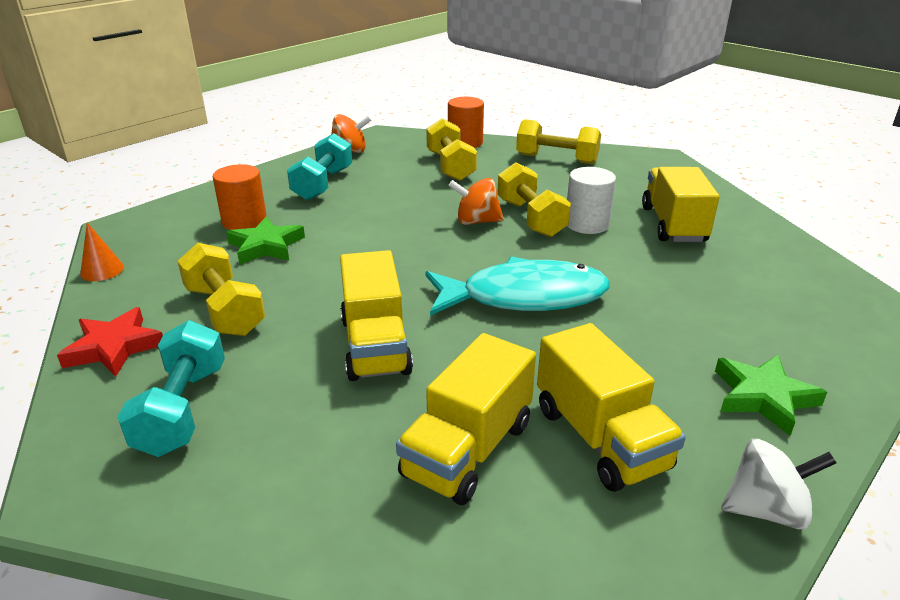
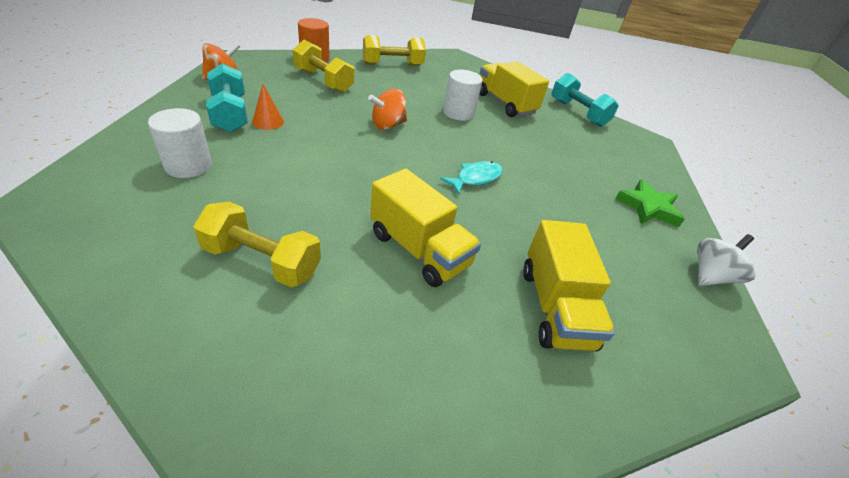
camera: 40 degrees left, 10 degrees up
(102, 270) = (72, 260): orange cone -> orange cone (268, 121)
(114, 347) = (183, 341): red star -> none
(182, 409) = (323, 374): turquoise dumbbell -> turquoise dumbbell (578, 113)
(244, 221) = (188, 165): orange cylinder -> white cylinder
(266, 246) = (237, 186): green star -> none
(524, 297) = (476, 178): turquoise fish -> turquoise fish, size x0.51
(530, 218) = (421, 115): yellow dumbbell -> none
(600, 438) = (609, 265): yellow truck -> none

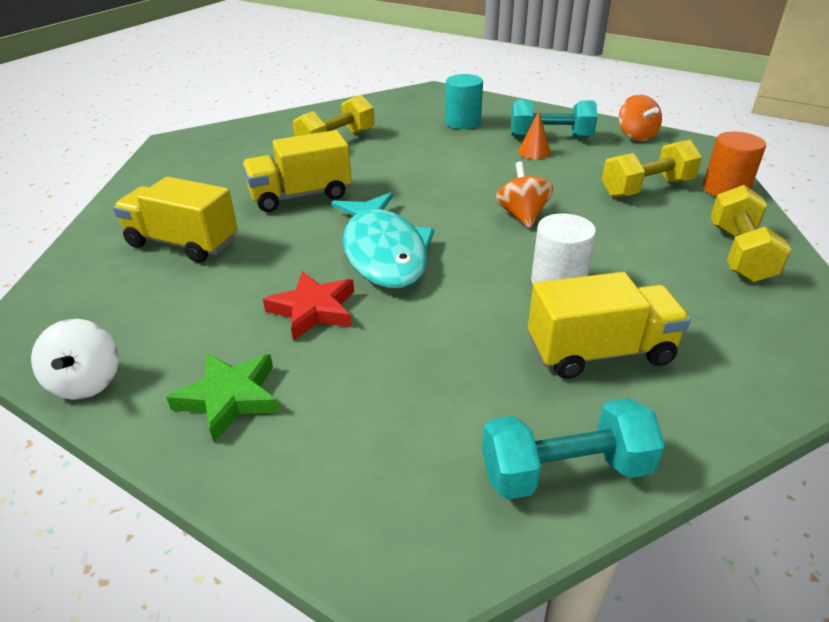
camera: 120 degrees right, 5 degrees down
(188, 165) = (463, 122): white cylinder -> turquoise cylinder
(476, 178) = (384, 252): turquoise fish -> turquoise fish, size x1.94
(560, 196) = (313, 310): none -> red star

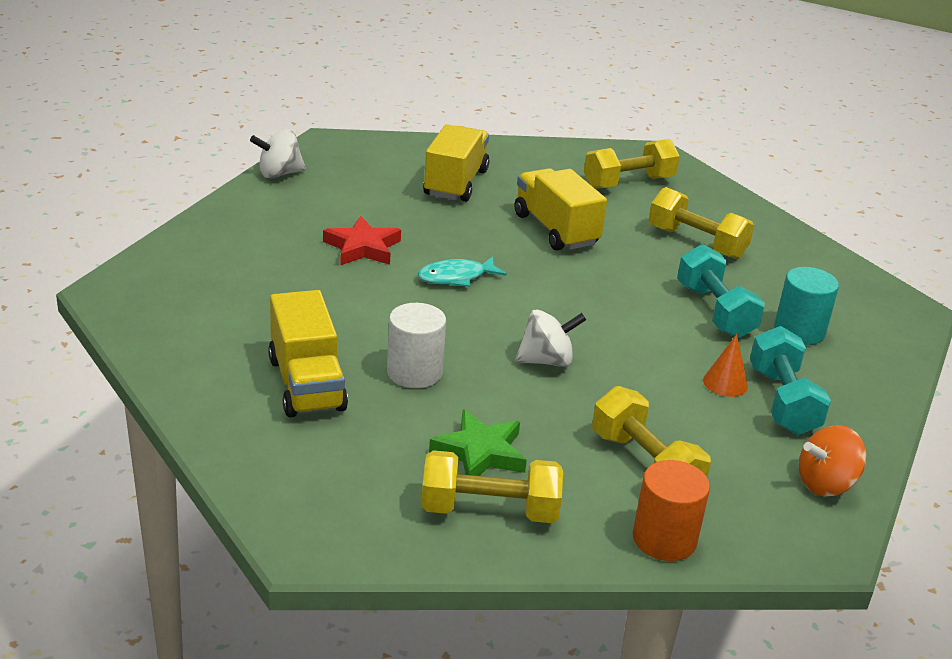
camera: 80 degrees right, 5 degrees down
(223, 157) = (628, 183): none -> yellow dumbbell
(230, 398) = (260, 223): green star -> green star (480, 452)
(384, 252) = (456, 277): turquoise fish -> turquoise fish, size x0.51
(522, 215) = (546, 361): orange spinning top -> white spinning top
(565, 471) = (175, 352): turquoise dumbbell -> turquoise dumbbell (715, 311)

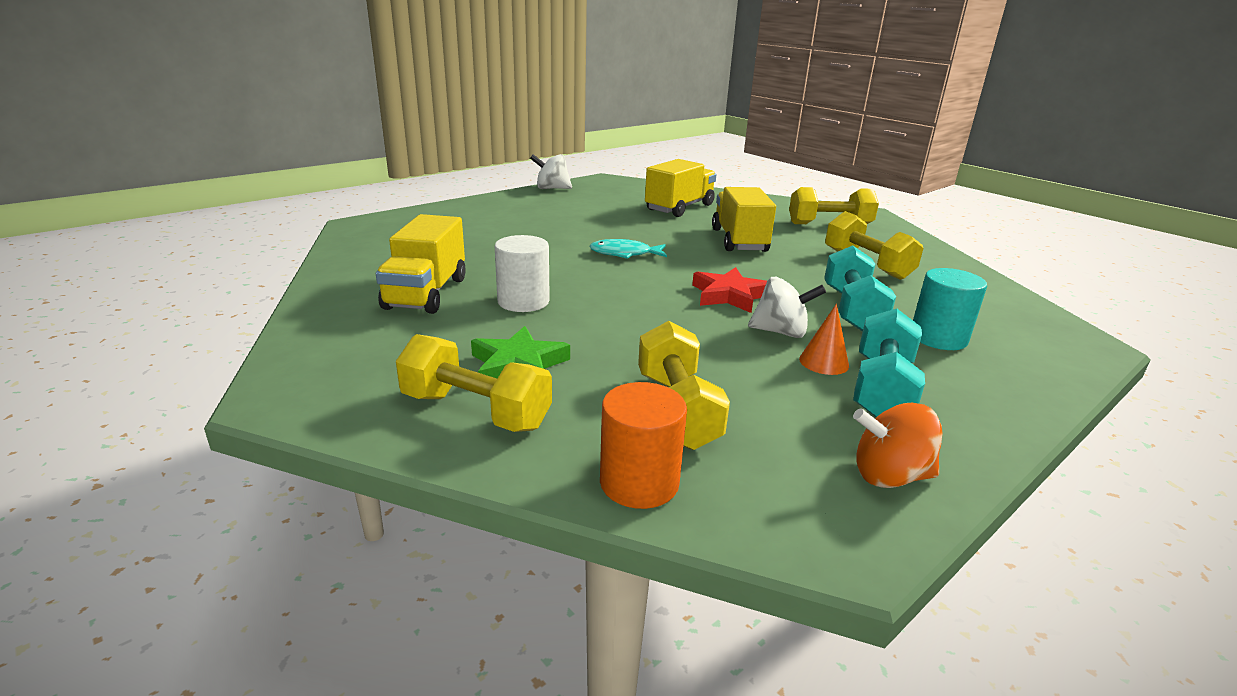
camera: 25 degrees right, 5 degrees down
(362, 247) = (568, 229): red star -> red star (729, 295)
(546, 361) = (651, 314): white spinning top -> white spinning top (781, 332)

